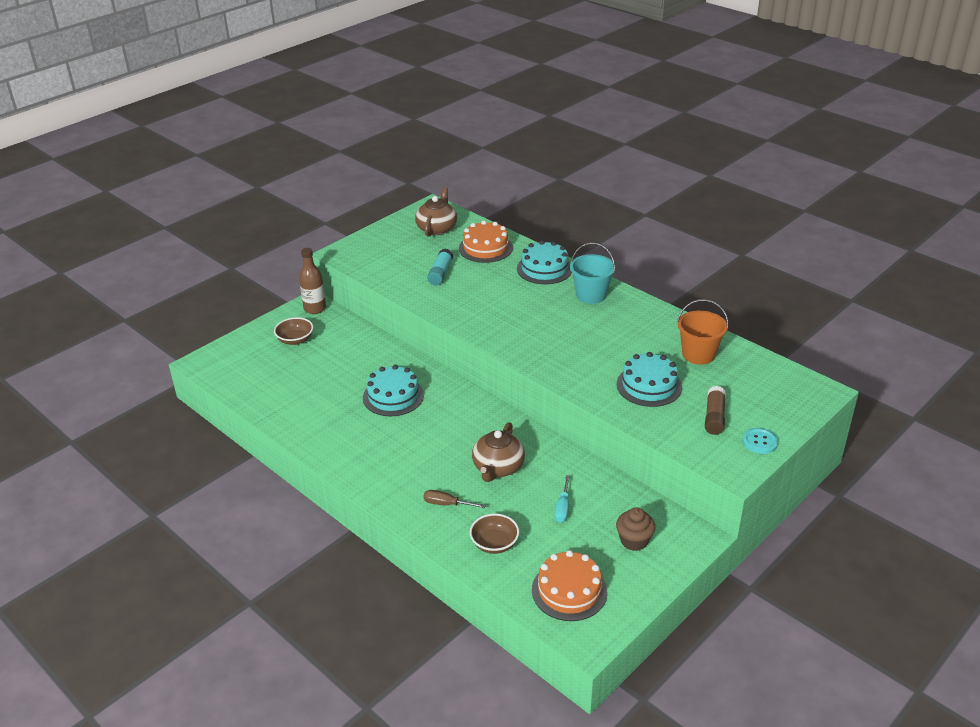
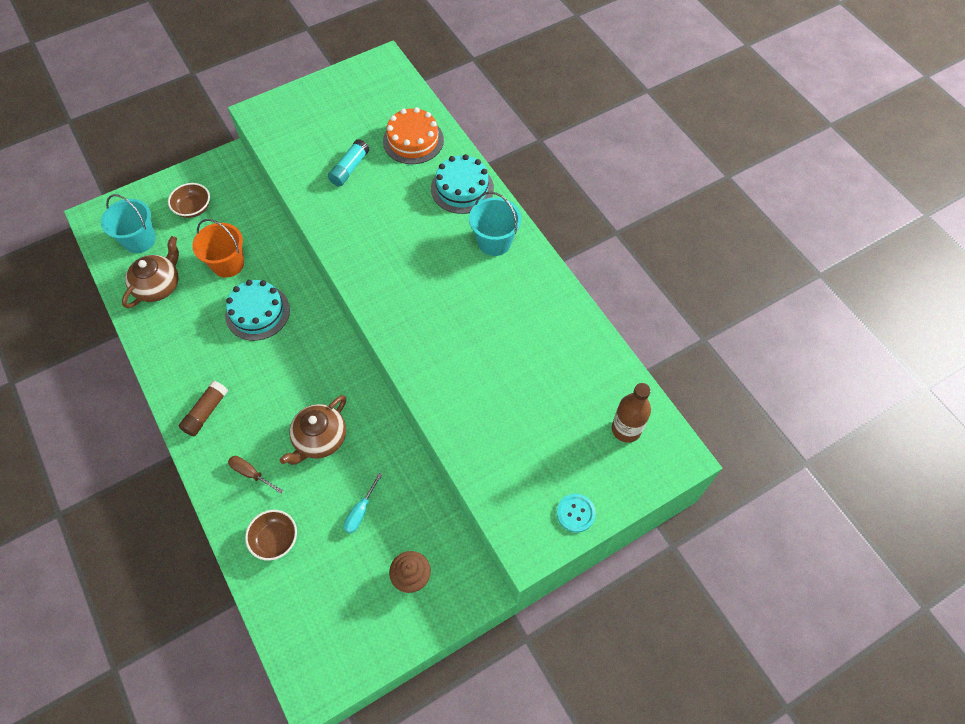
camera: 15 degrees right, 25 degrees up
(254, 370) = (139, 240): none -> turquoise bucket
(315, 308) = (229, 168): brown bottle -> brown bottle (626, 429)
(437, 228) = (374, 97): brown teapot -> brown teapot (158, 286)
(569, 590) = (321, 622): orange cake -> none
(649, 385) = (495, 396): turquoise cake -> none
(698, 354) = (570, 363): orange bucket -> orange bucket (228, 264)
(714, 417) = (544, 463): brown glue stick -> brown glue stick (206, 412)

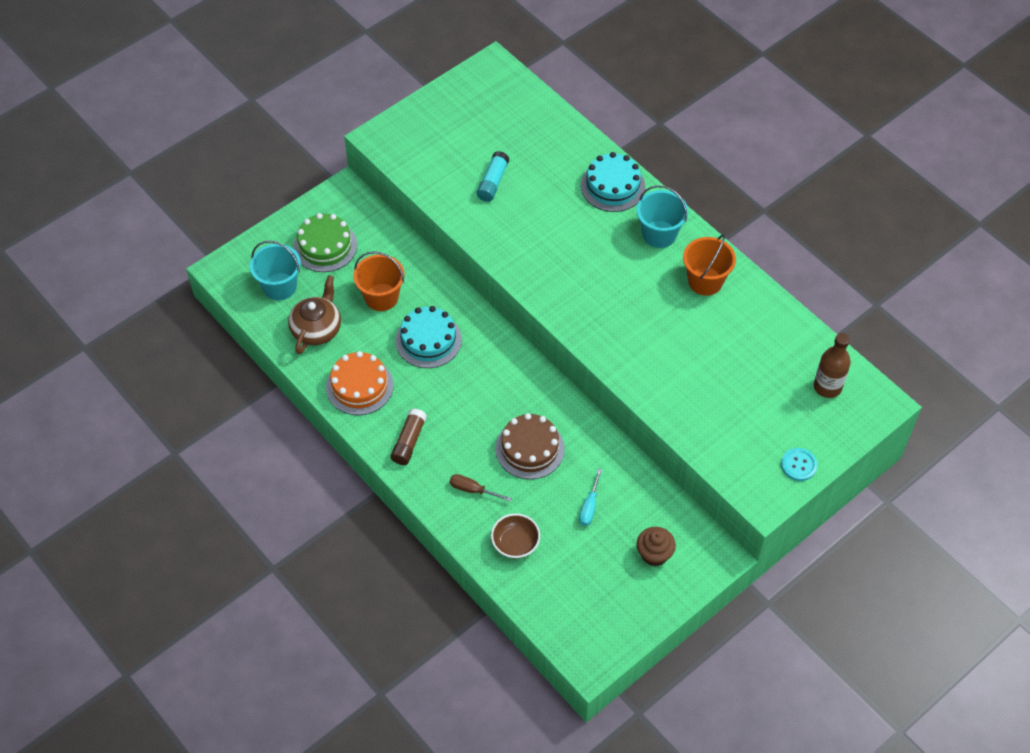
camera: 10 degrees left, 5 degrees down
(193, 208) = (325, 246): brown bowl -> green cake
(320, 439) = (530, 449): brown teapot -> brown cake
(413, 140) = (549, 144): orange cake -> orange cake (359, 386)
(527, 296) = (705, 281): none -> orange bucket

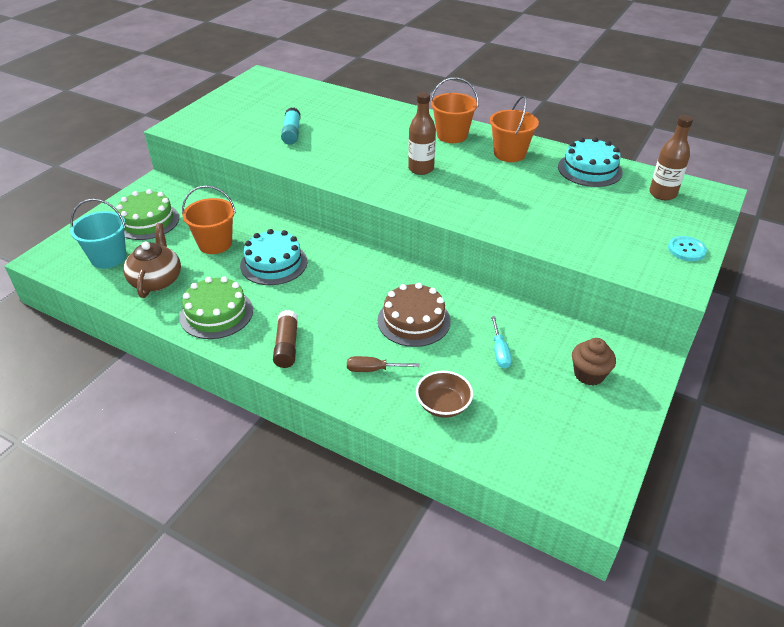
camera: 20 degrees left, 15 degrees down
(359, 386) = (216, 313): orange cake -> green cake
(602, 278) = (421, 169): none -> brown bottle
(612, 186) = (395, 117): turquoise cake -> turquoise cake (589, 169)
(659, 234) = (452, 135): turquoise bucket -> orange bucket

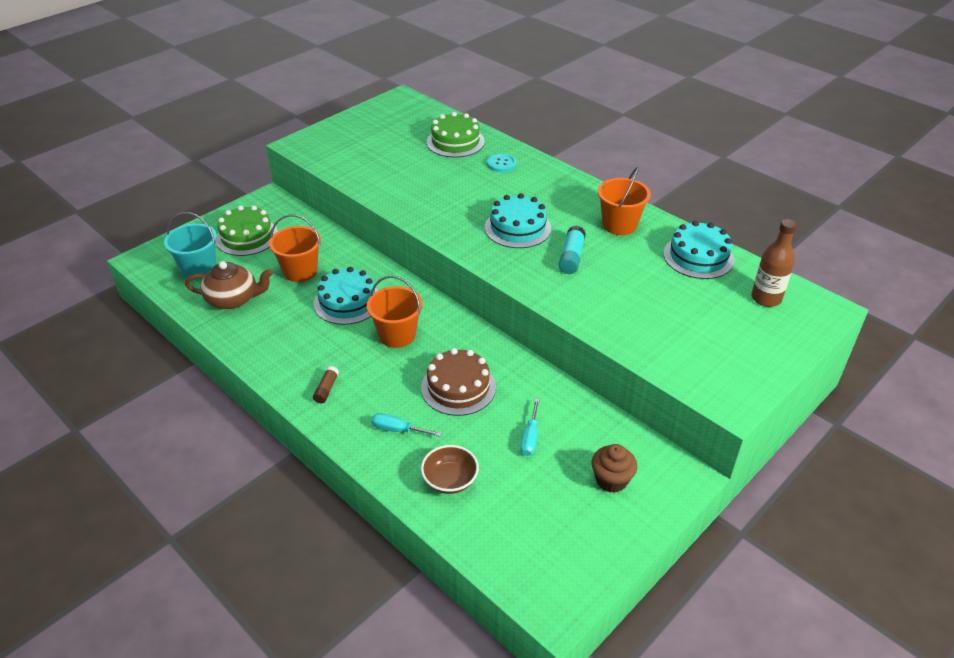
camera: 15 degrees right, 0 degrees up
(156, 280) = (233, 299): brown teapot -> brown teapot turned 75 degrees clockwise
(216, 313) = (274, 343): green cake -> green cake (455, 142)
(287, 346) = (326, 389): brown glue stick -> brown glue stick, size x0.65
(291, 133) = (405, 167): turquoise glue stick -> turquoise glue stick (571, 257)
(373, 369) = (398, 430): brown screwdriver -> turquoise screwdriver
(421, 169) = (517, 228): brown bottle -> turquoise cake
(452, 135) = (567, 194): orange bucket -> orange bucket (397, 335)
(686, 250) = (759, 367): turquoise button -> turquoise button (501, 164)

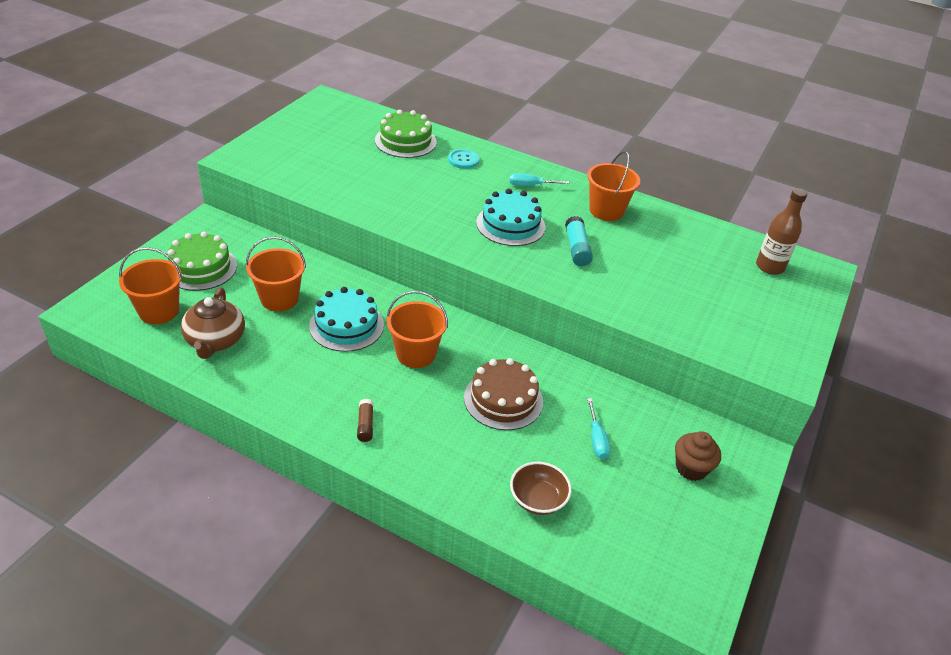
camera: 20 degrees left, 0 degrees up
(199, 269) = (159, 311): turquoise bucket -> orange bucket
(233, 299) = (215, 341): brown teapot -> brown teapot turned 105 degrees clockwise
(398, 430) = (461, 456): turquoise screwdriver -> turquoise screwdriver (531, 186)
(698, 257) = (692, 234): turquoise cake -> none

